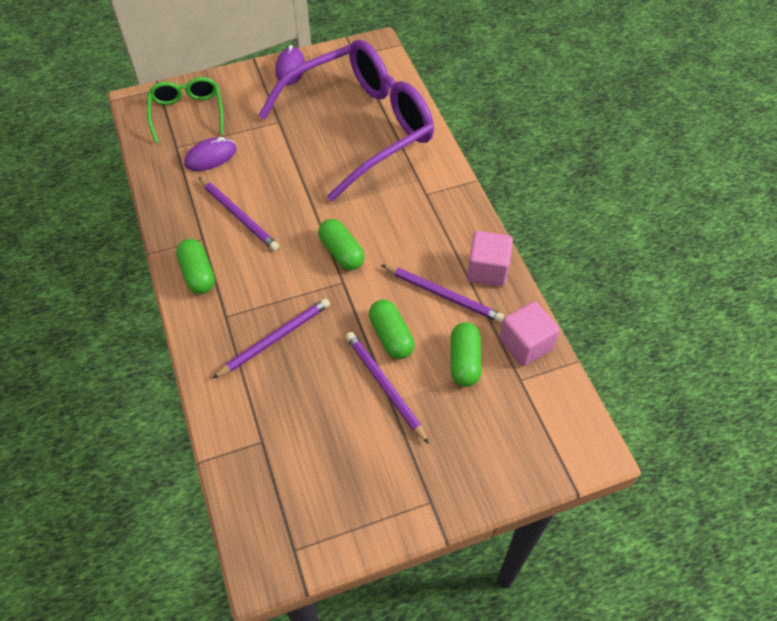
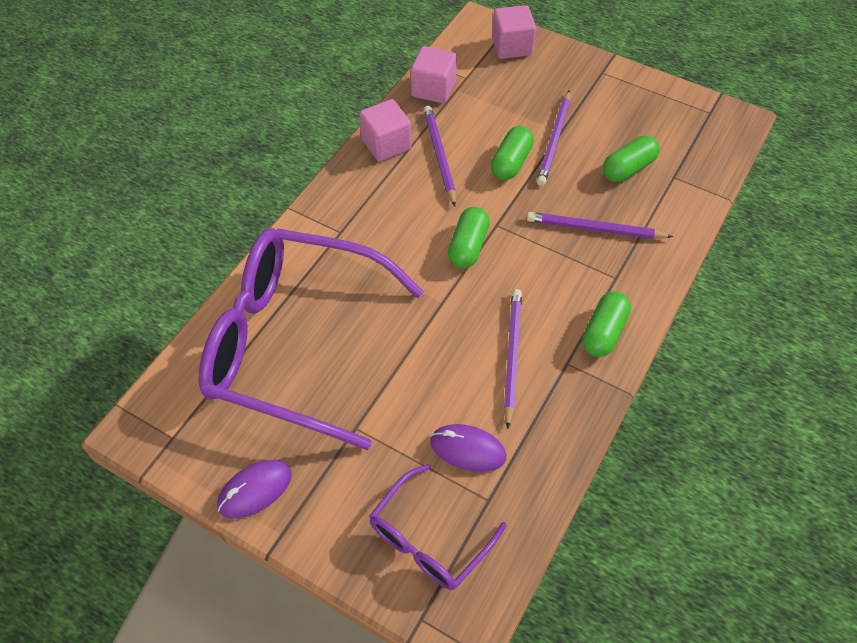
camera: 130 degrees left, 0 degrees up
(187, 113) = (429, 539): green glasses -> purple glasses
(464, 361) = (484, 112): green capsule -> green capsule (628, 168)
(533, 451) = (512, 46): none -> pink cube

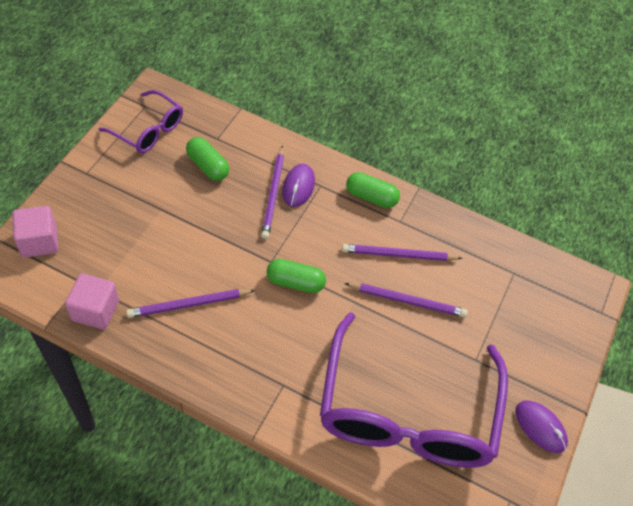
camera: 100 degrees left, 0 degrees up
(386, 144) = (171, 351): pink cube -> none
(429, 539) = (549, 308): purple glasses -> purple glasses (149, 130)
(467, 449) = (479, 285): purple mouse -> purple mouse (298, 187)
(511, 162) = (199, 248): green capsule -> none
(554, 140) = (173, 214): purple pencil -> purple pencil (407, 301)

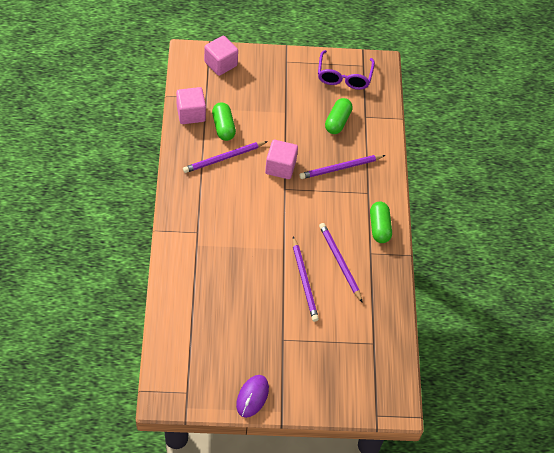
camera: 65 degrees right, 0 degrees up
(189, 304) = (224, 158): purple pencil -> purple pencil turned 75 degrees counterclockwise
(238, 251) = (280, 167): none -> pink cube
(295, 282) = (277, 209): green capsule -> green capsule (223, 127)
(298, 187) = (357, 180): purple mouse -> none
(406, 412) = (217, 309): purple glasses -> none

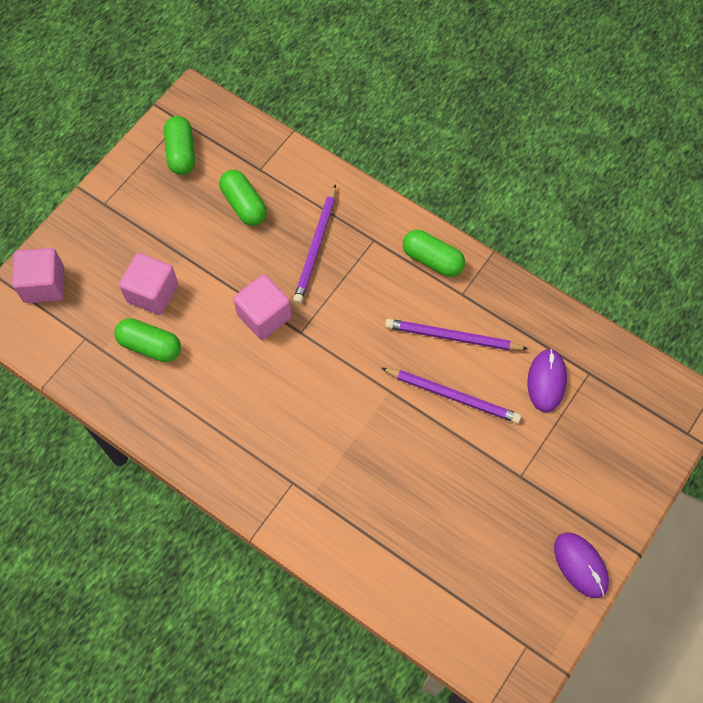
camera: 50 degrees left, 10 degrees up
(191, 114) = (97, 373): pink cube -> pink cube (152, 293)
(224, 158) = (200, 376): purple pencil -> none
(344, 77) = (181, 153): purple glasses -> green capsule
(350, 323) = (546, 381): none -> purple mouse

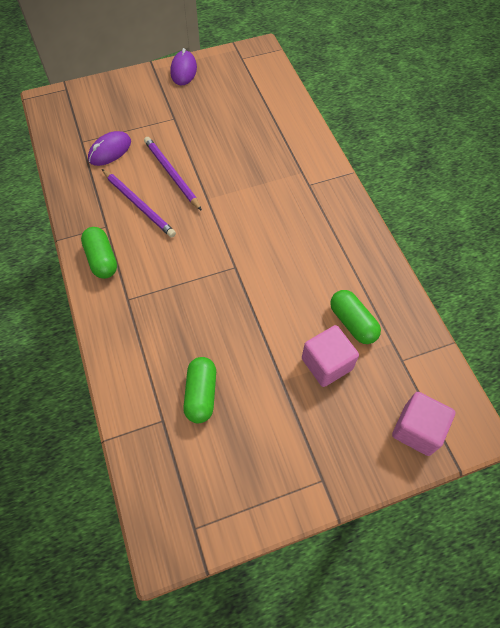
camera: 145 degrees left, 5 degrees down
(181, 153) = (218, 487): green capsule -> none
(264, 316) = (252, 293): pink cube -> none
(316, 247) = (173, 321): purple pencil -> none

